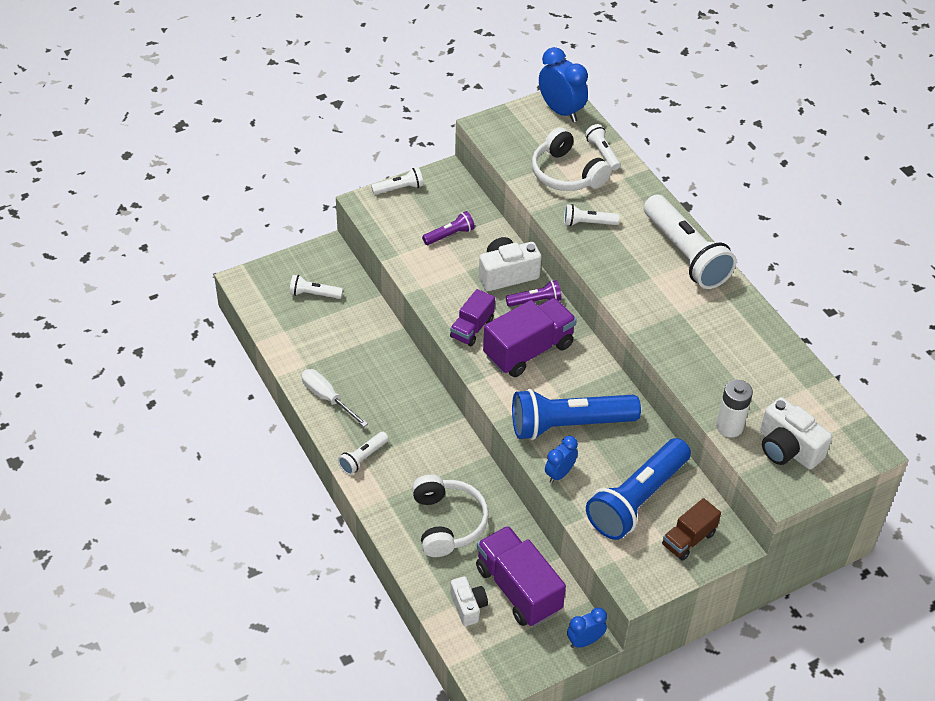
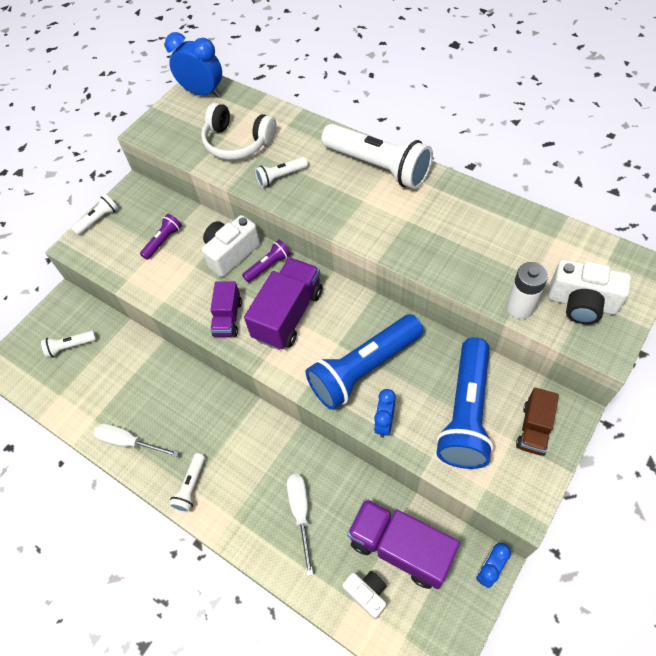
camera: 20 degrees left, 10 degrees up
(447, 523) = (301, 513): white headphones -> white screwdriver
(602, 153) = (257, 112): white flashlight -> none

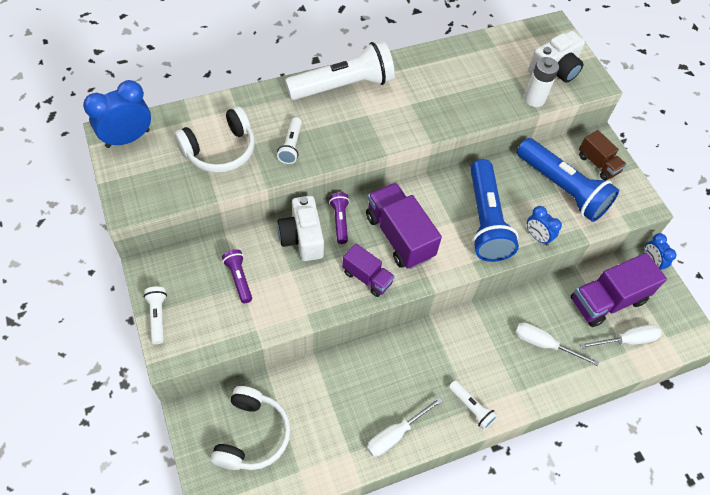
camera: 65 degrees left, 0 degrees up
(70, 346) = (252, 435): white flashlight -> white headphones
(367, 594) = (626, 340): white camera -> white screwdriver

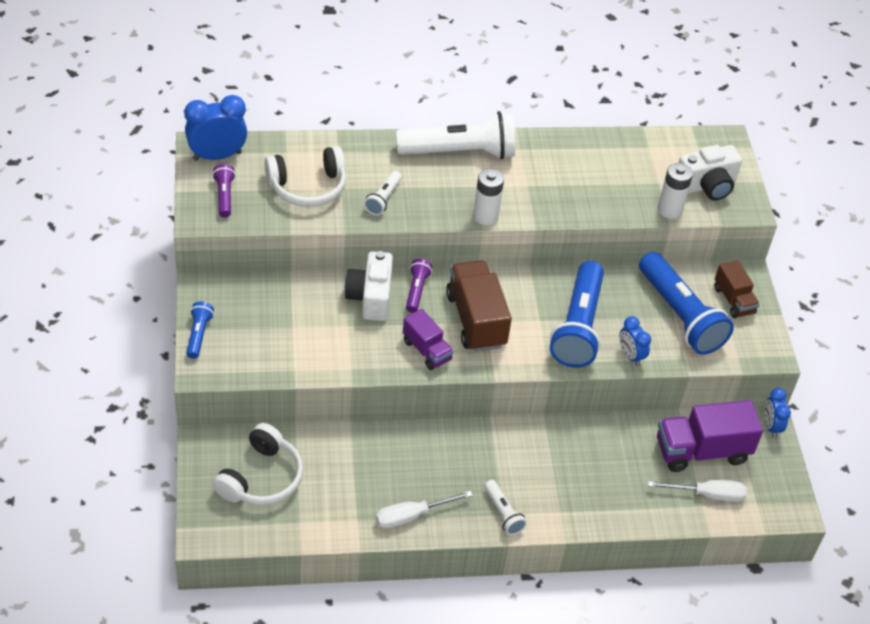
camera: 15 degrees right, 10 degrees down
(158, 317) = (199, 335): white flashlight -> blue flashlight
(239, 278) = (291, 320): purple flashlight -> purple flashlight (224, 196)
(385, 141) = (485, 216): none -> white battery
(399, 236) = (476, 320): purple truck -> brown truck
(544, 344) = (609, 475): white screwdriver -> none

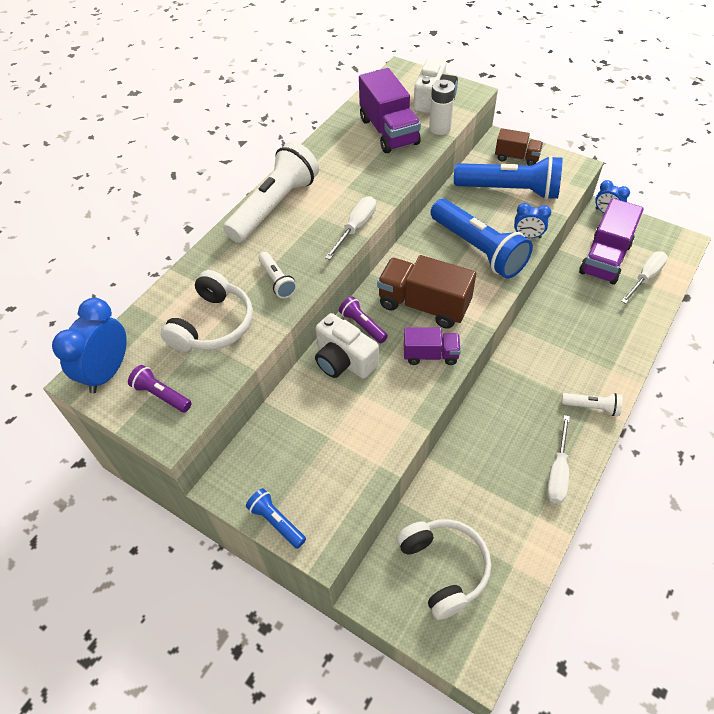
camera: 45 degrees left, 5 degrees up
(485, 216) = (356, 228): white battery -> white screwdriver
(627, 177) = (389, 131): none -> purple truck

